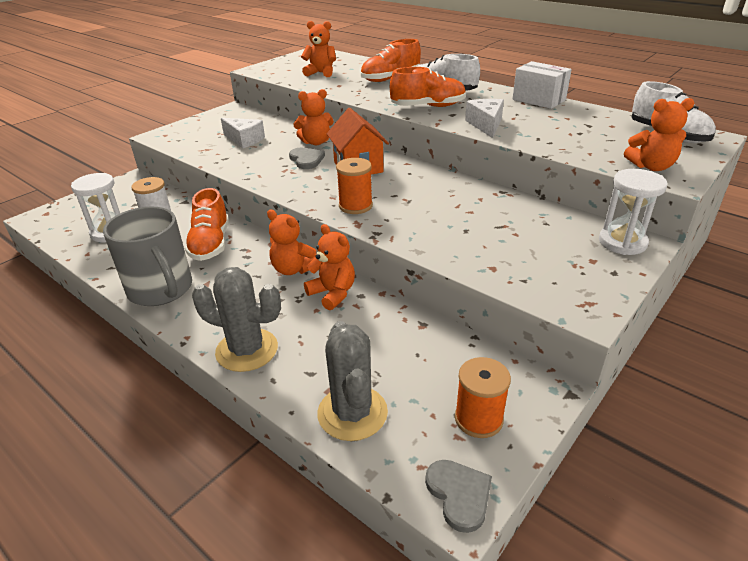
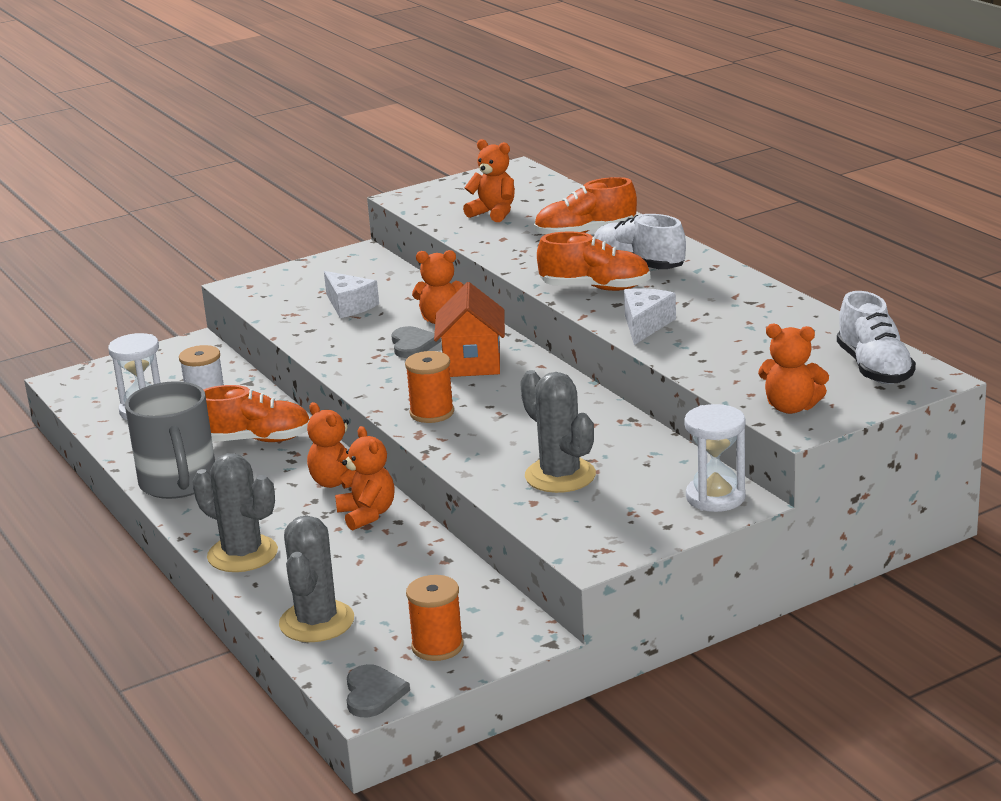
camera: 20 degrees right, 10 degrees down
(211, 244) = (256, 440): orange shoe -> orange shoe turned 105 degrees counterclockwise
(493, 242) = (560, 476): none -> grey cactus
(538, 100) = (762, 294): white box -> none

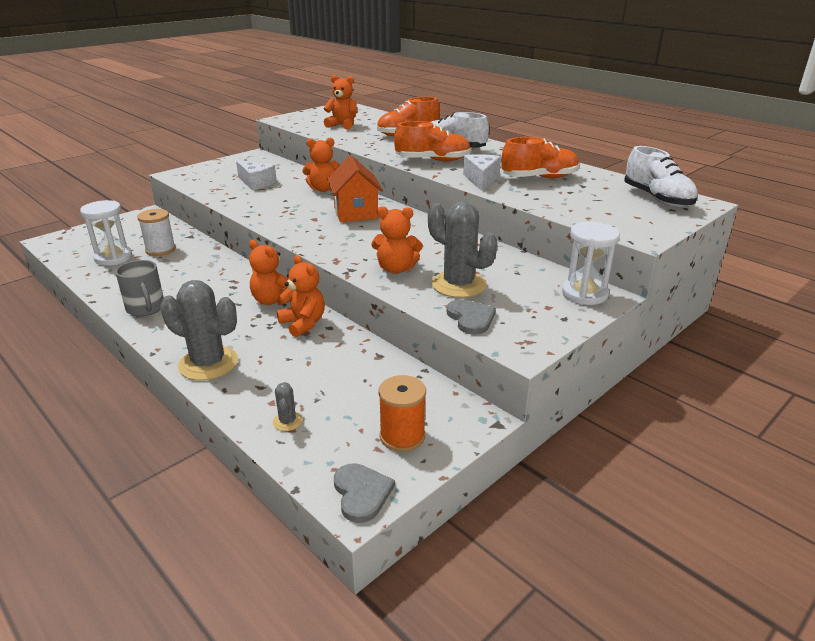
camera: 15 degrees left, 5 degrees up
(178, 482) = (146, 308): grey mug -> grey mug, size x0.62
(256, 440) = (203, 274): orange shoe -> orange shoe (539, 178)
(317, 622) = (287, 421): grey cactus -> grey cactus, size x0.45
(413, 344) = (309, 203): grey heart -> grey heart (471, 318)
(432, 413) = (340, 245): orange spool -> none
(791, 407) = (624, 225): orange teddy bear -> orange teddy bear (396, 269)

